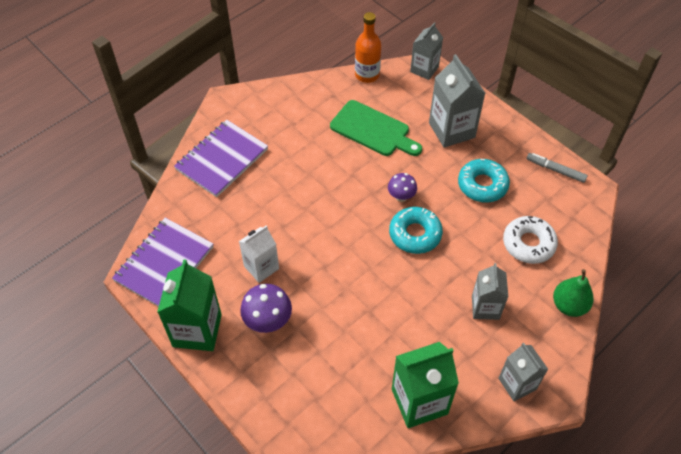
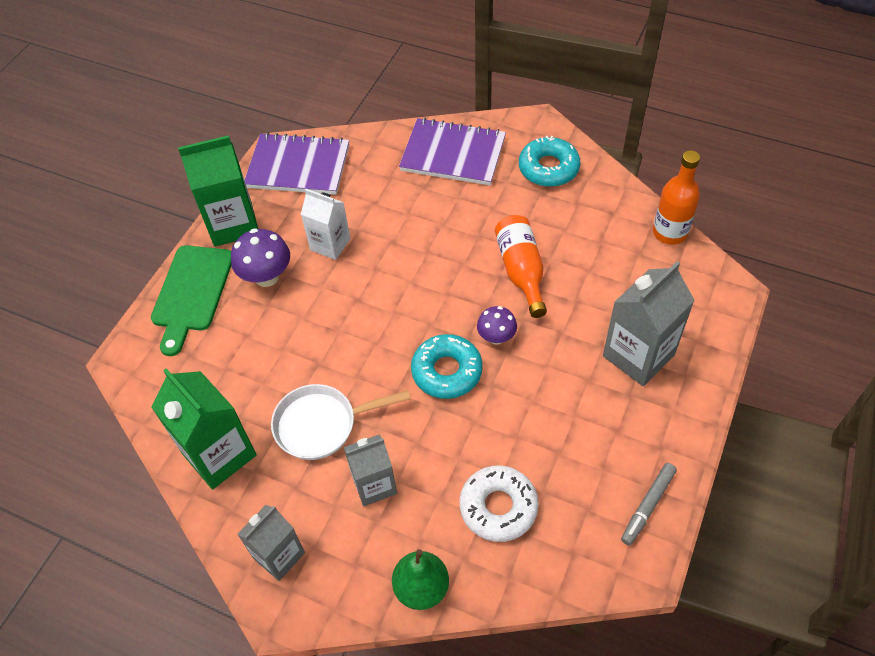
camera: 70 degrees right, 0 degrees up
(354, 162) = (521, 271): none -> orange bottle
(373, 130) = (583, 271): green cutting board -> green cutting board (192, 293)
(423, 325) = (321, 424): none -> white pan
(424, 69) = (725, 289): grey carton -> none
(482, 185) = (566, 421): turquoise donut -> turquoise donut (548, 168)
(555, 170) = (647, 506): grey marker -> grey marker turned 150 degrees counterclockwise

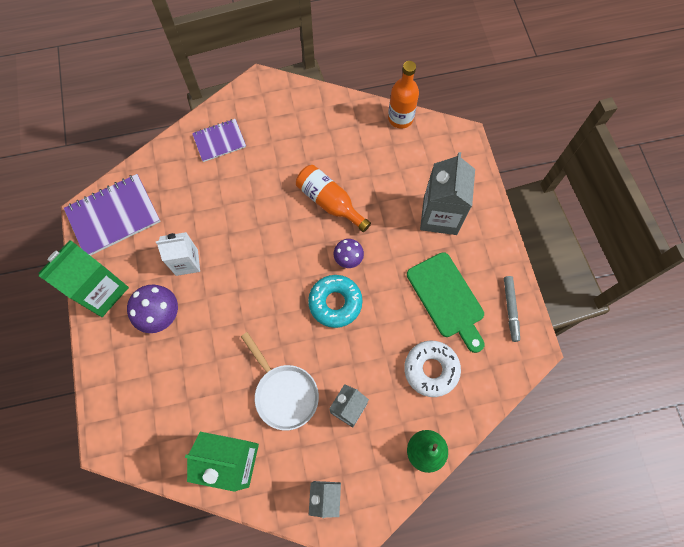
camera: 40 degrees left, 15 degrees up
(192, 293) = (115, 362): green cutting board -> green cutting board (447, 298)
(321, 424) = (284, 393): white pan -> white pan turned 75 degrees counterclockwise
(453, 154) = (219, 141): purple notebook -> purple notebook, size x0.60
(548, 168) = (292, 115): turquoise donut -> none

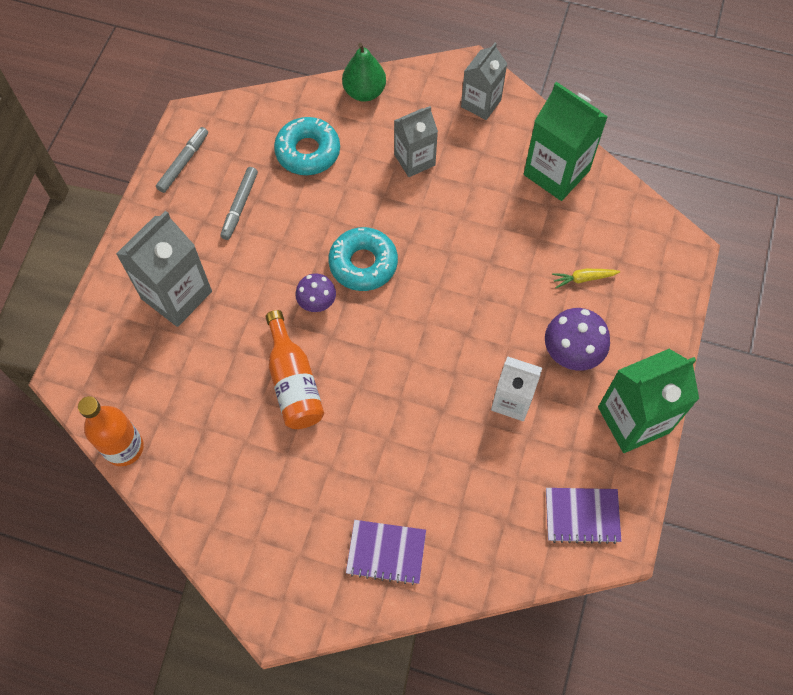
camera: 150 degrees left, 5 degrees down
(114, 216) = (582, 515): purple notebook -> purple notebook, size x0.60
(174, 377) = (583, 279): none -> yellow carrot
(284, 393) = (472, 205): white pan -> none
(431, 369) = (308, 152): white donut -> turquoise donut
(447, 298) = (240, 206): green cutting board -> grey marker

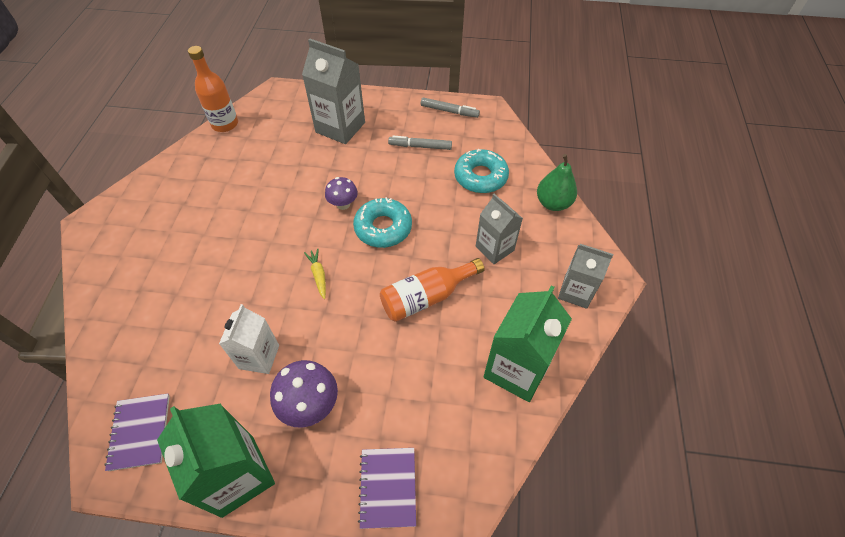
camera: 80 degrees right, 10 degrees down
(293, 382) = (274, 201): orange bottle -> orange bottle (426, 297)
(386, 552) = (129, 280): purple notebook -> purple notebook (388, 487)
(583, 279) = (396, 409): yellow carrot -> yellow carrot (318, 275)

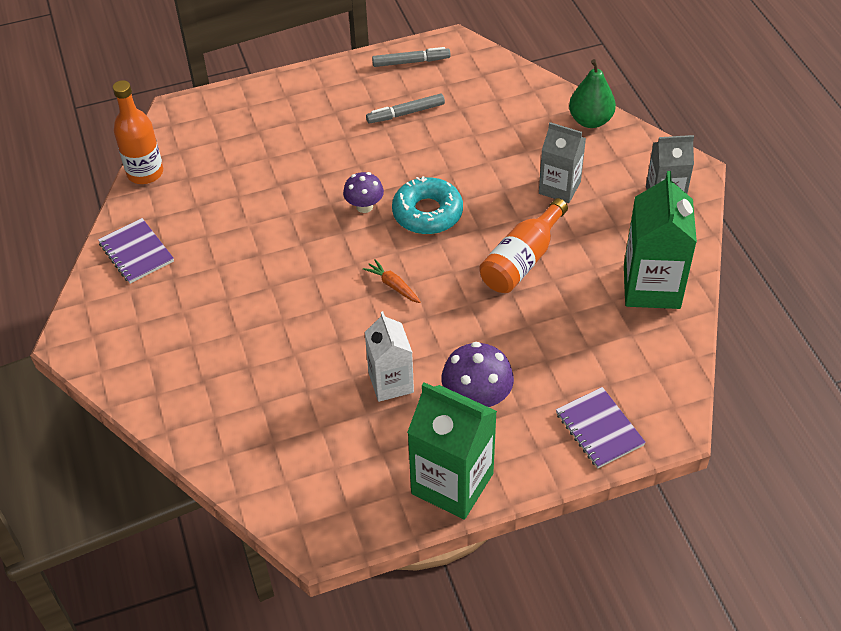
camera: 25 degrees left, 5 degrees down
(140, 432) = (323, 495): purple notebook -> purple notebook (136, 252)
(318, 275) = (393, 286): yellow carrot -> orange carrot
(340, 127) = (294, 125): grey carton -> none
(480, 177) = (496, 121): turquoise donut -> none

